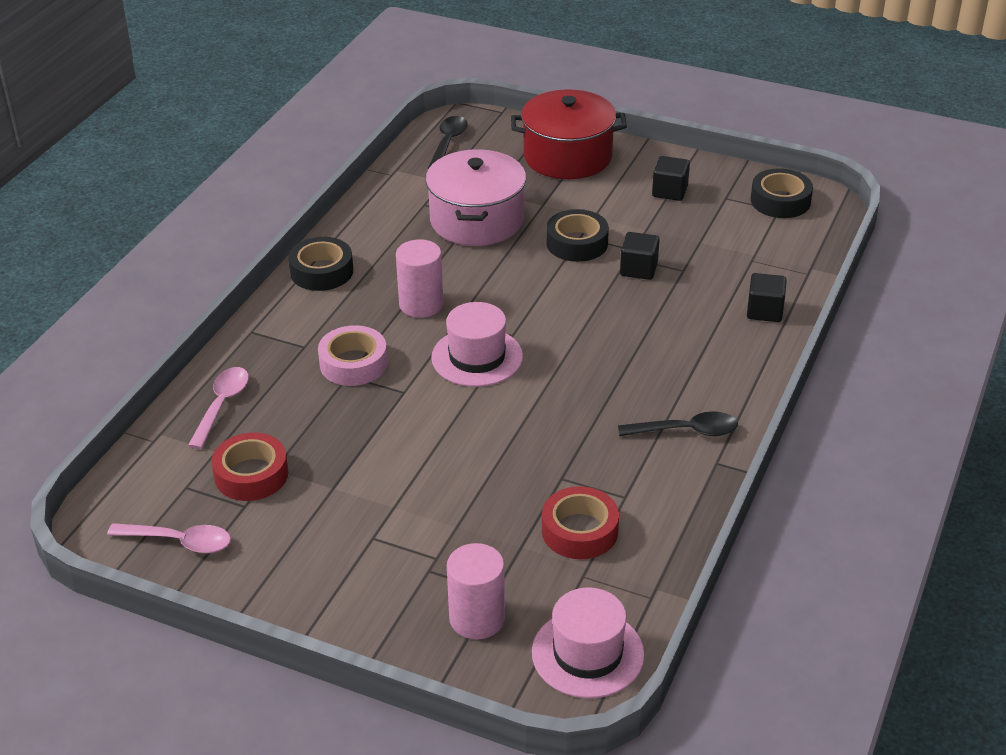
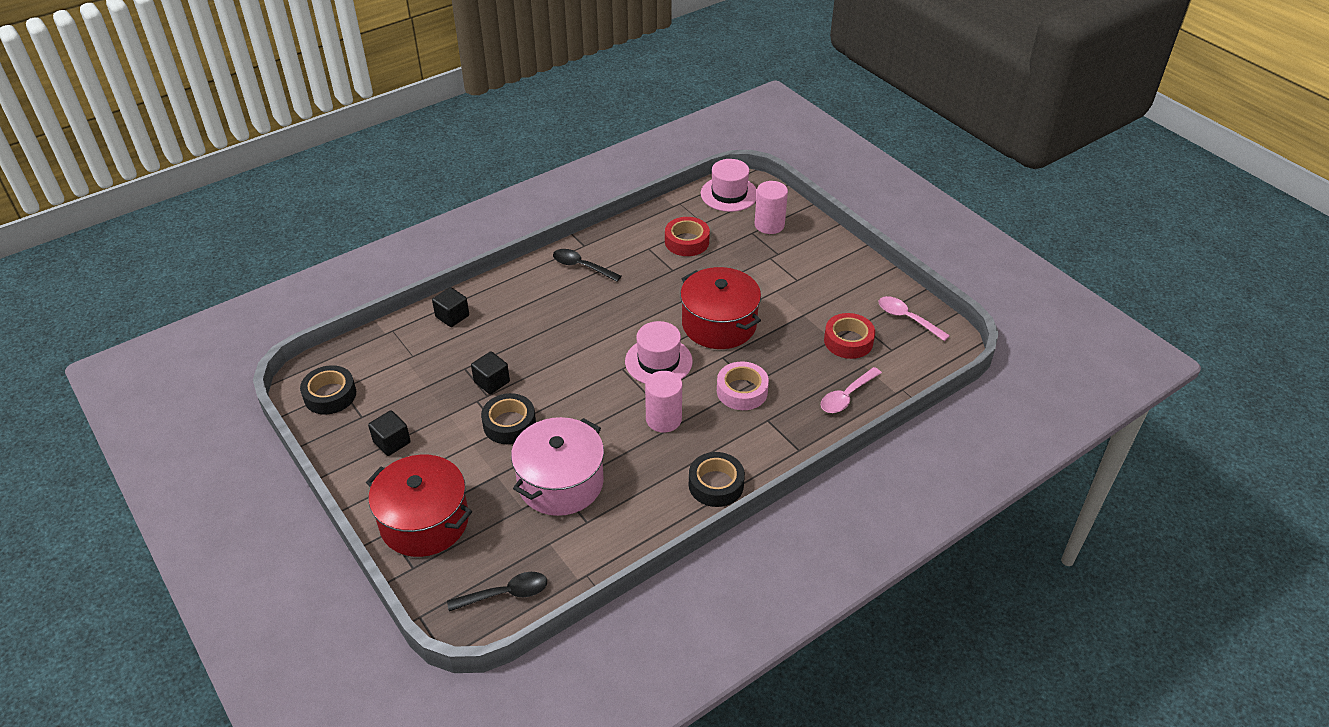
camera: 150 degrees left, 5 degrees up
(438, 429) = (719, 324): none -> red pot
(448, 143) = (505, 594): black spoon -> black spoon turned 150 degrees counterclockwise

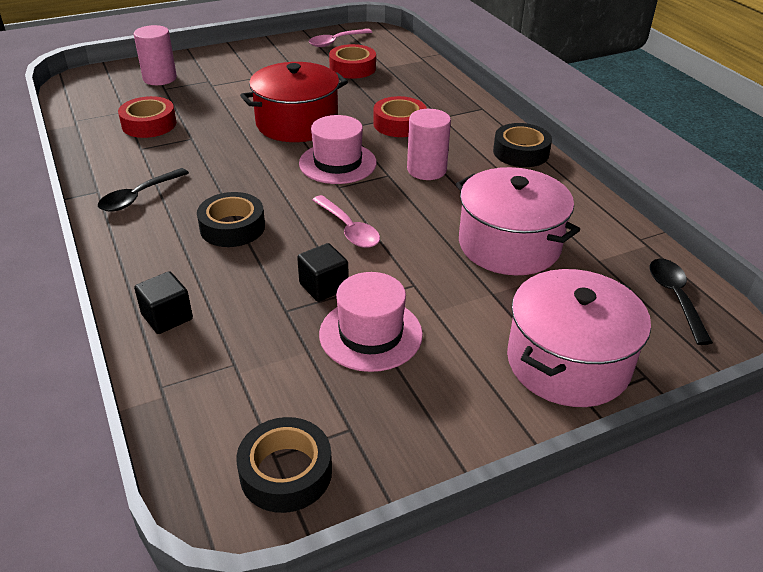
camera: 80 degrees left, 5 degrees down
(392, 442) = (414, 392): black cube -> none
(424, 521) = (568, 362): red pot -> pink pot
(509, 424) = (406, 276): black tape -> black tape (232, 227)
(729, 194) = (87, 91): pink hat -> pink hat (370, 334)
(742, 391) = (399, 124): pink tape -> red tape
(846, 396) = (422, 79): pink spoon -> pink spoon (348, 229)

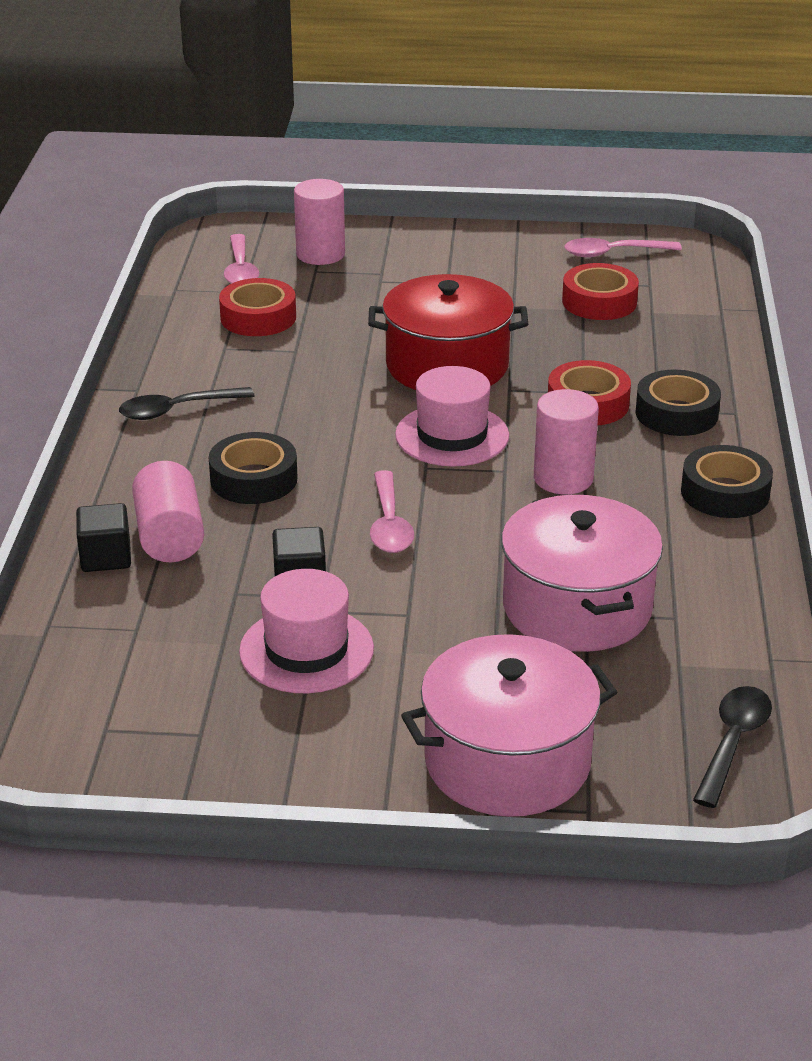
camera: 30 degrees right, 5 degrees down
(113, 98) = (240, 270): none -> pink spoon
(204, 285) = (169, 536): none -> pink cylinder
(286, 472) = (103, 747): black tape -> black tape (676, 413)

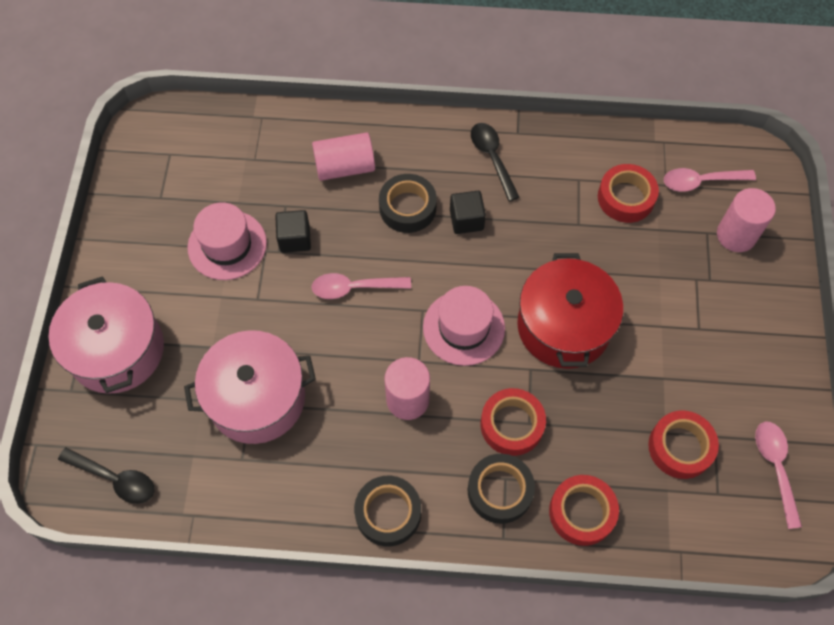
camera: 90 degrees right, 30 degrees up
(106, 557) = (324, 137): black cube -> black cube (466, 220)
(690, 362) = (581, 512): none -> red tape

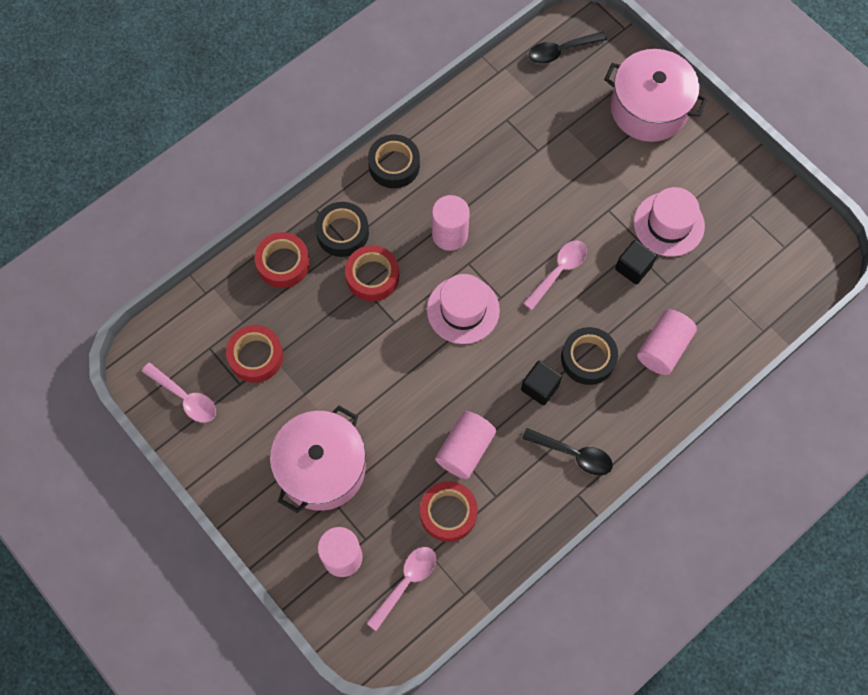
camera: 135 degrees right, 5 degrees up
(257, 398) = (537, 156): pink pot -> pink pot (322, 468)
(564, 326) = (400, 370): red pot -> none
(570, 227) = (465, 449): none -> pink cylinder

